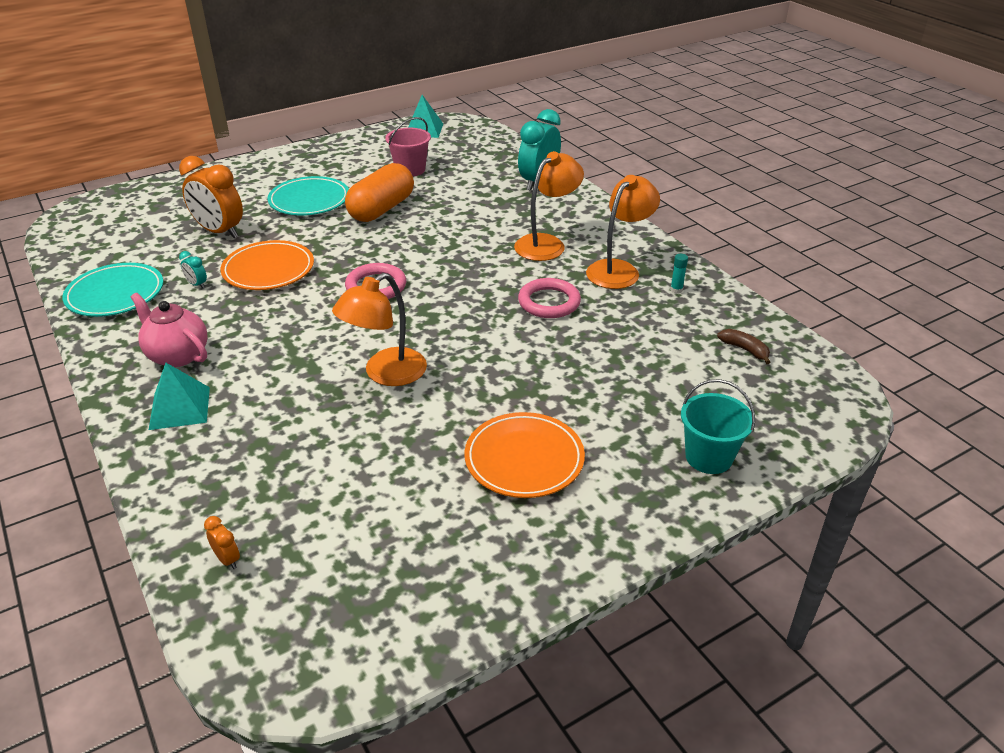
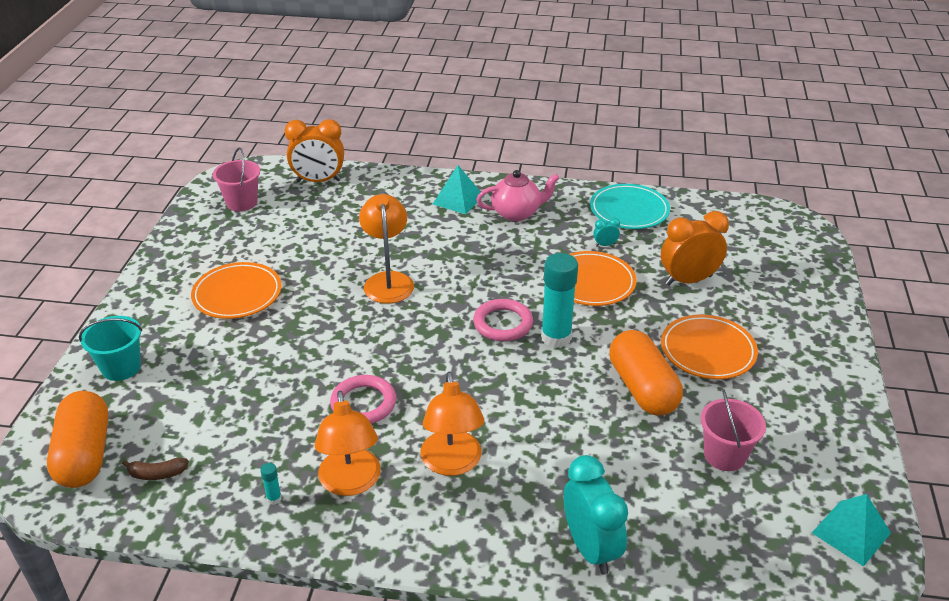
camera: 130 degrees right, 0 degrees up
(227, 559) = (318, 181): orange clock -> orange clock, size x2.37
(309, 200) = (708, 351): turquoise plate -> orange plate
(353, 601) = (242, 202): none -> pink bucket
(365, 258) = (556, 338): none -> turquoise glue stick
(794, 398) = (85, 454): none -> orange capsule

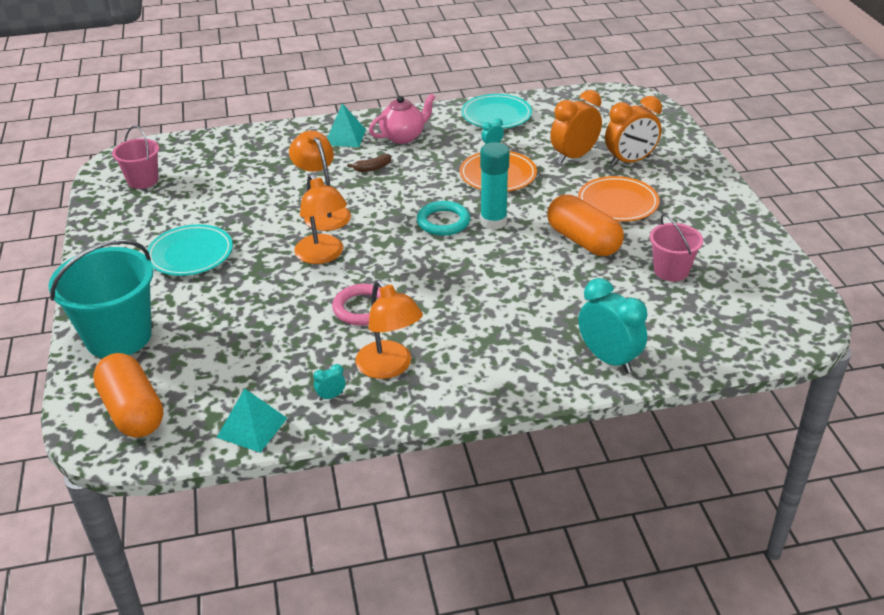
camera: 20 degrees left, 0 degrees up
(121, 367) = (118, 337): turquoise bucket -> turquoise bucket, size x1.76
(157, 474) = (212, 407): brown banana -> brown banana (372, 168)
(237, 294) = (190, 254): orange plate -> turquoise plate
(274, 498) = (331, 396): turquoise glue stick -> turquoise clock
(318, 181) = (206, 148): orange clock -> orange clock (630, 161)
(452, 463) = (465, 331): orange lamp -> orange lamp (323, 255)
(503, 323) = (443, 222): pink ring -> turquoise ring
(851, 533) = (787, 297): turquoise pyramid -> turquoise pyramid (252, 427)

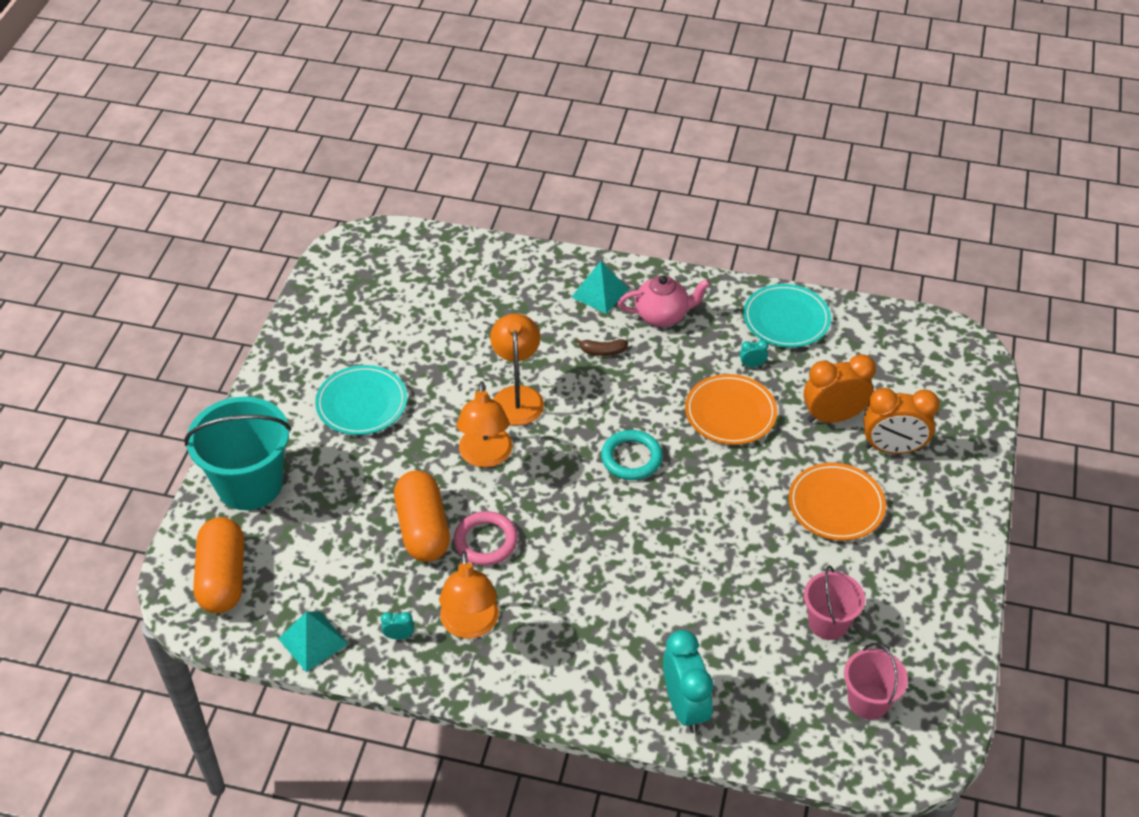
camera: 25 degrees right, 10 degrees up
(143, 180) = (364, 282): pink bucket -> pink bucket (868, 701)
(493, 222) = (683, 479): turquoise glue stick -> none
(583, 241) = (761, 544): orange capsule -> orange capsule (423, 529)

